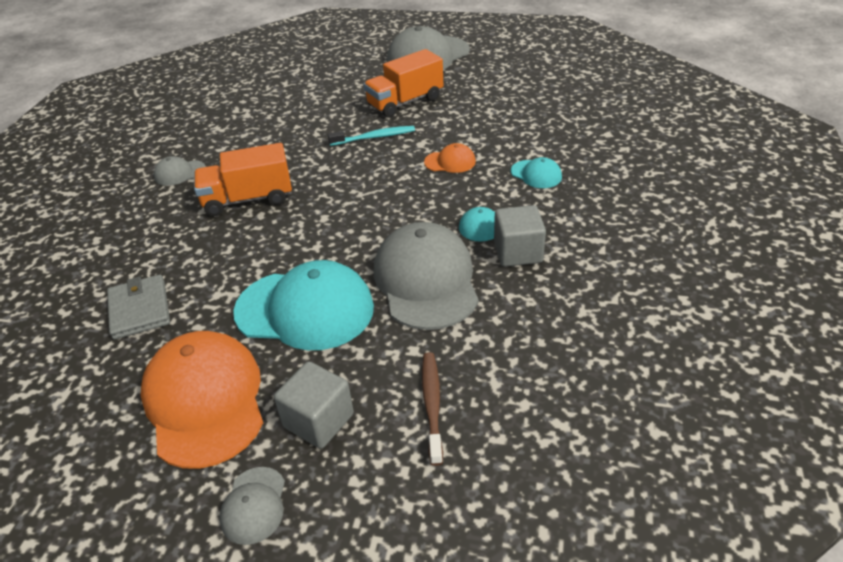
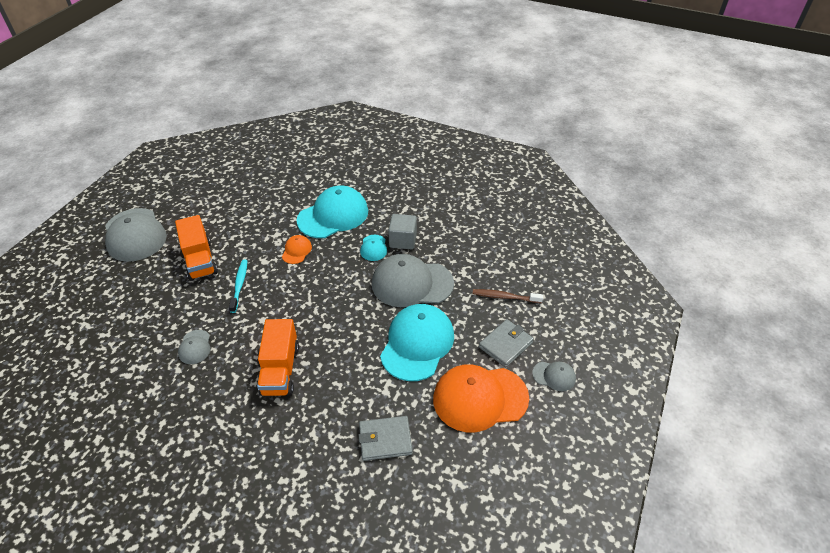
camera: 80 degrees left, 5 degrees up
(179, 173) = (213, 419): grey cap -> grey cap (195, 347)
(318, 420) = (505, 344): grey cube -> grey wallet
(536, 174) = (333, 215): turquoise cap -> turquoise cap, size x2.17

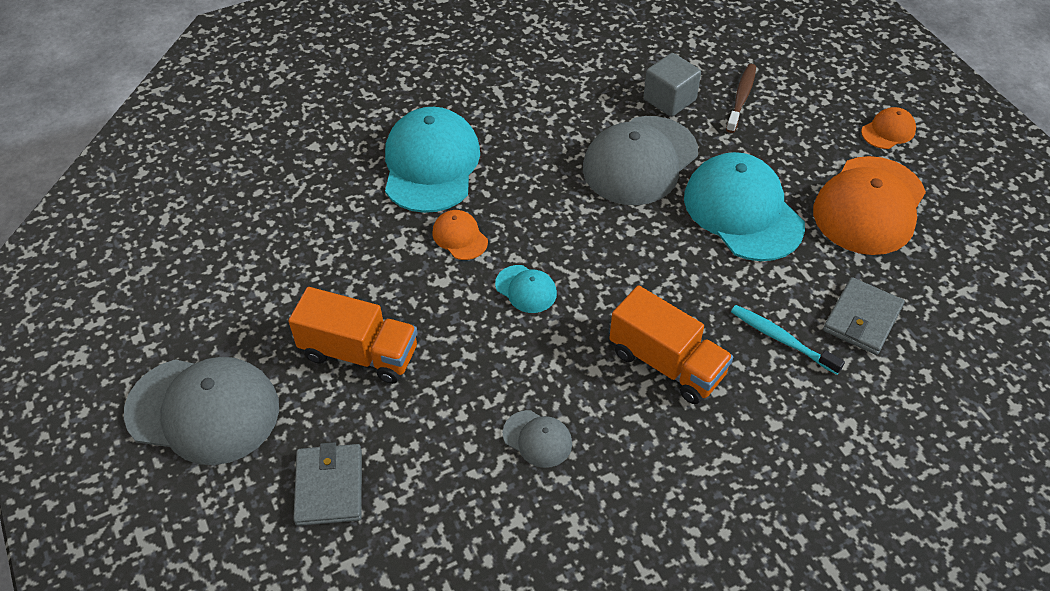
camera: 50 degrees left, 5 degrees up
(239, 285) = (463, 331): turquoise toothbrush -> turquoise toothbrush (781, 339)
(373, 248) = (539, 160): turquoise cap -> turquoise cap (526, 289)
(403, 240) = (555, 126): grey cube -> grey cube (669, 100)
(505, 297) = (741, 98): brown toothbrush -> brown toothbrush turned 150 degrees clockwise
(505, 344) = (812, 140): grey wallet -> grey wallet (329, 487)
(554, 376) = (888, 131): grey cap -> orange cap

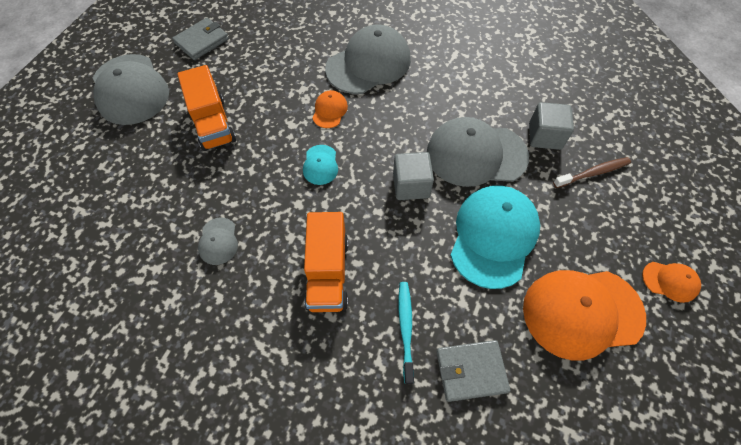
camera: 50 degrees right, 10 degrees up
(329, 487) = (119, 169): grey wallet -> grey wallet (202, 41)
(431, 164) = (368, 64): turquoise cap -> grey cap
(627, 233) = (411, 185): none -> grey cube

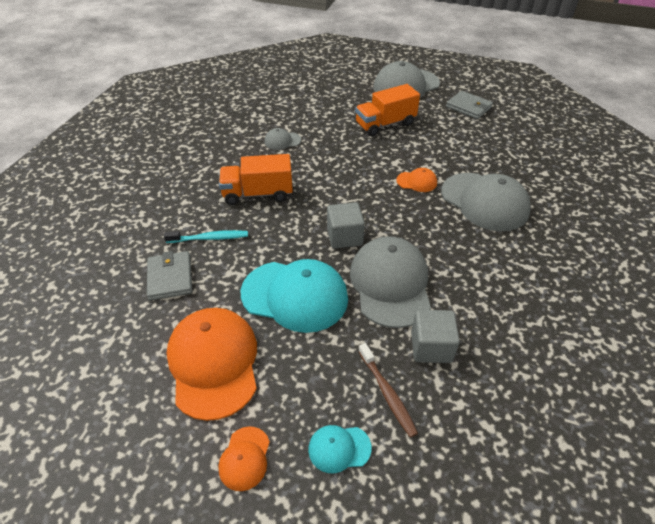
camera: 85 degrees right, 15 degrees down
(320, 165) = (357, 181): turquoise cap -> turquoise cap (339, 448)

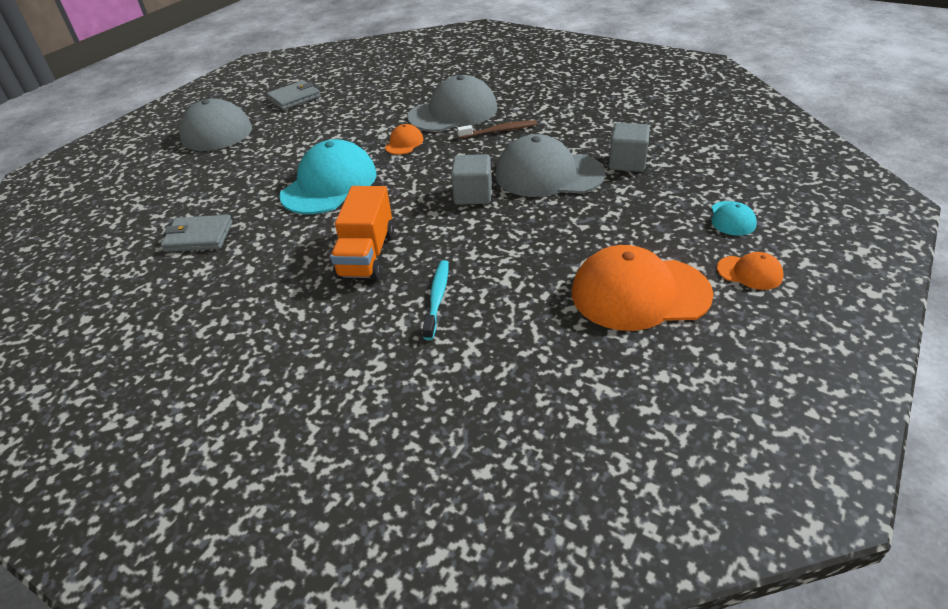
camera: 75 degrees left, 5 degrees down
(170, 277) = (500, 333): grey wallet -> grey wallet (199, 237)
(282, 141) = (263, 229): grey cap -> none
(295, 295) = (552, 233): turquoise cap -> turquoise cap (329, 184)
(385, 124) = (286, 150): orange truck -> none
(387, 393) = (675, 189): brown toothbrush -> brown toothbrush (499, 131)

